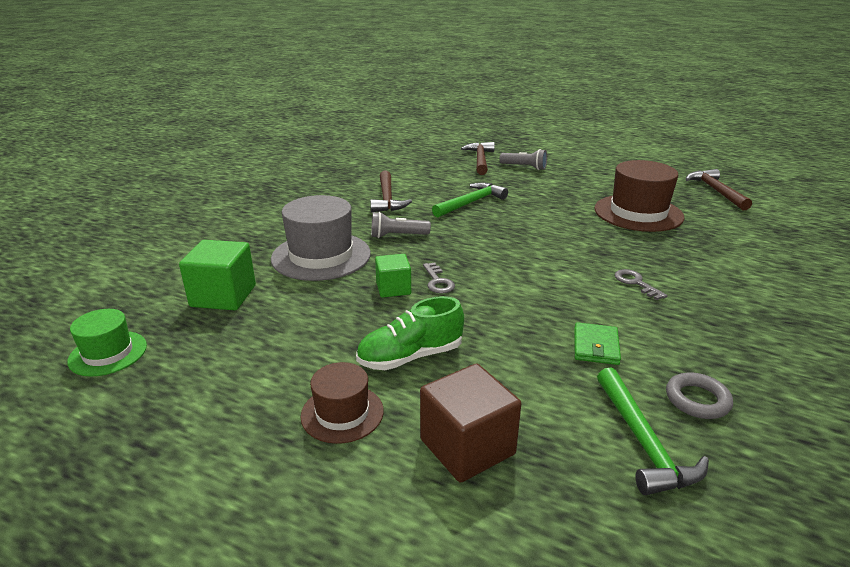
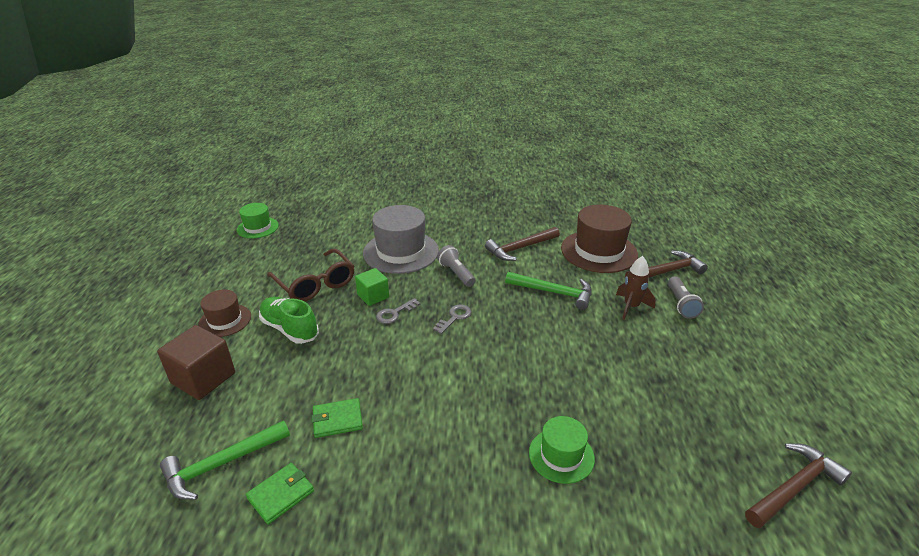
camera: 65 degrees right, 5 degrees up
(223, 296) = (329, 237): green cube -> none
(327, 323) = (315, 284): none -> brown glasses
(514, 182) = (631, 307): none -> brown rocket
(636, 283) = (461, 432): grey key -> grey key (454, 317)
(638, 213) = (638, 413): brown hat -> brown hat (599, 251)
(674, 249) = (561, 455): none -> green hat
(697, 400) = (281, 494): grey ring -> green wallet

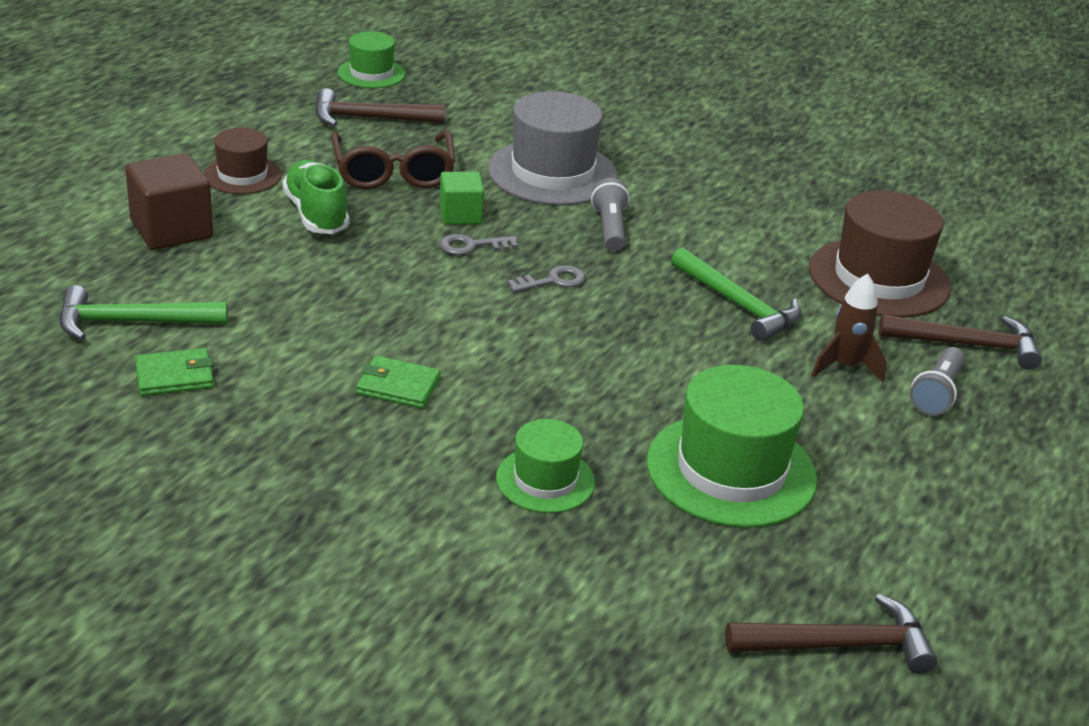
camera: 25 degrees right, 0 degrees up
(337, 420) = (295, 332): green wallet -> green wallet (398, 386)
(520, 248) = (747, 230): brown hammer -> brown hammer (370, 118)
(642, 397) = (731, 470): none -> green hat

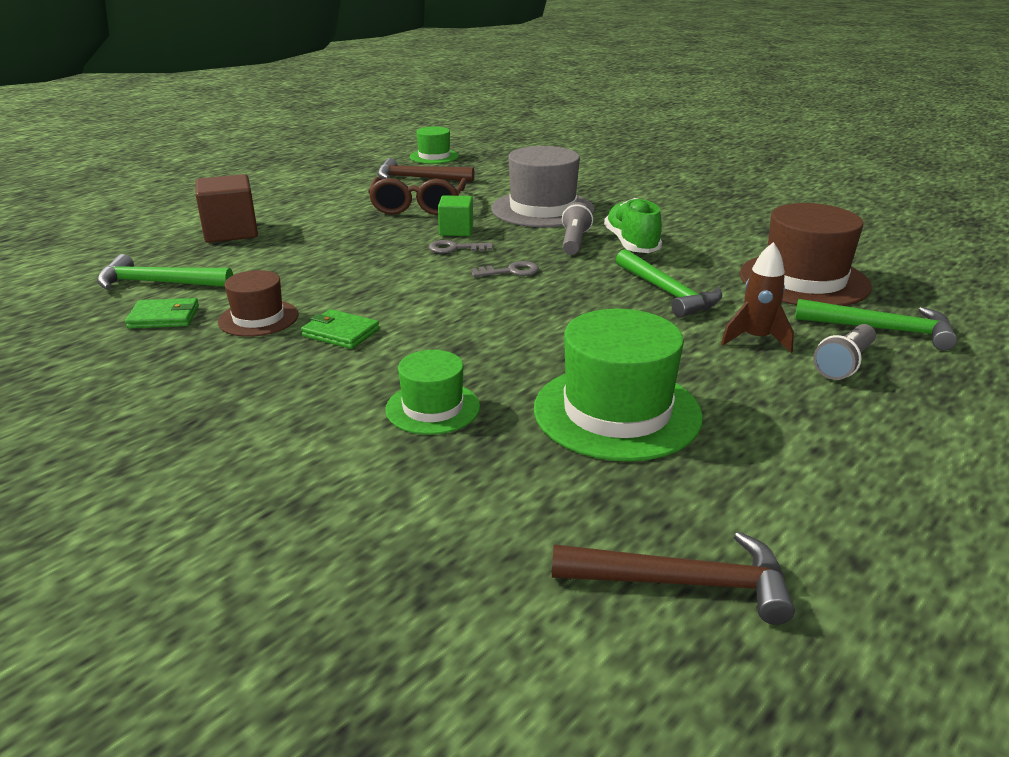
camera: 15 degrees right, 5 degrees down
(242, 175) = (304, 205): brown hat -> brown hat (258, 318)
(316, 214) = (344, 227): green shoe -> green shoe (631, 244)
(967, 345) = (882, 330): brown hammer -> green hammer

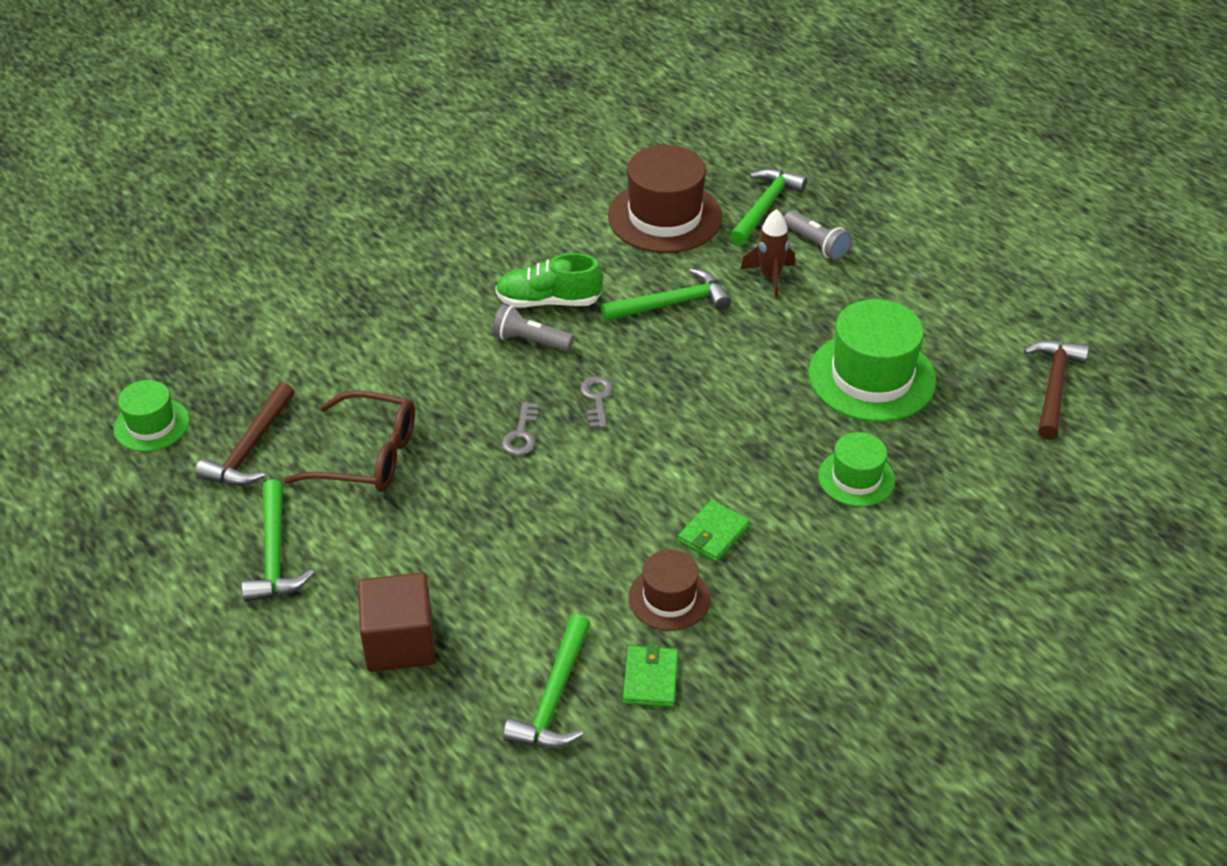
camera: 80 degrees left, 15 degrees up
(319, 194) = (274, 554): none -> green hammer
(456, 230) = (466, 429): green cube -> none
(542, 209) = (420, 349): grey hat -> none

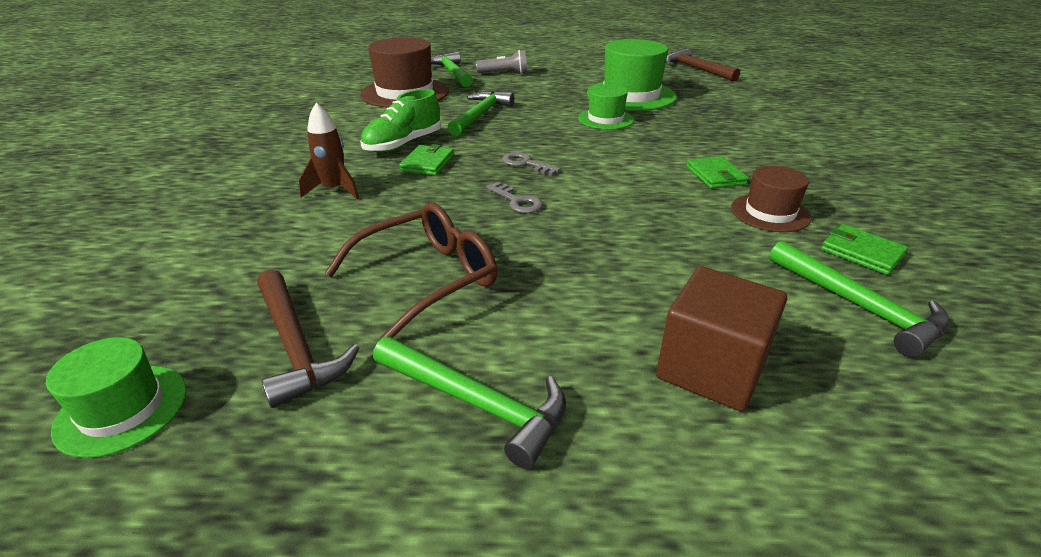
camera: 50 degrees left, 10 degrees down
(530, 340) = (427, 163): grey flashlight -> green wallet
(770, 276) = (508, 89): brown rocket -> brown rocket (334, 190)
(856, 478) = (711, 124): green hat -> green hat (605, 119)

